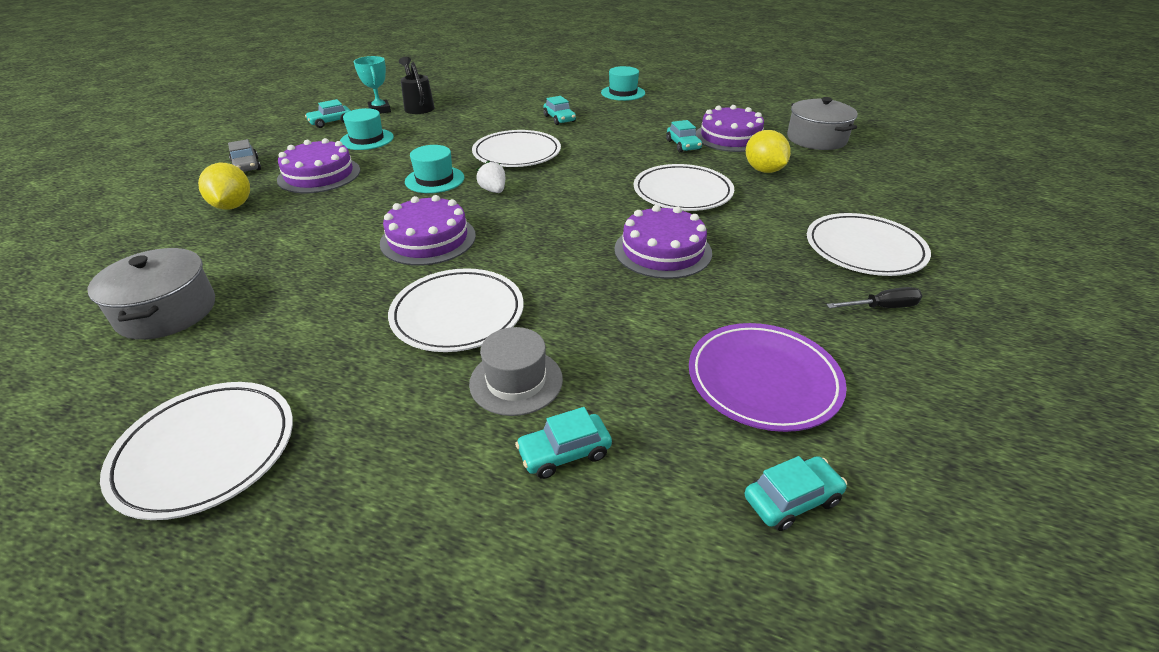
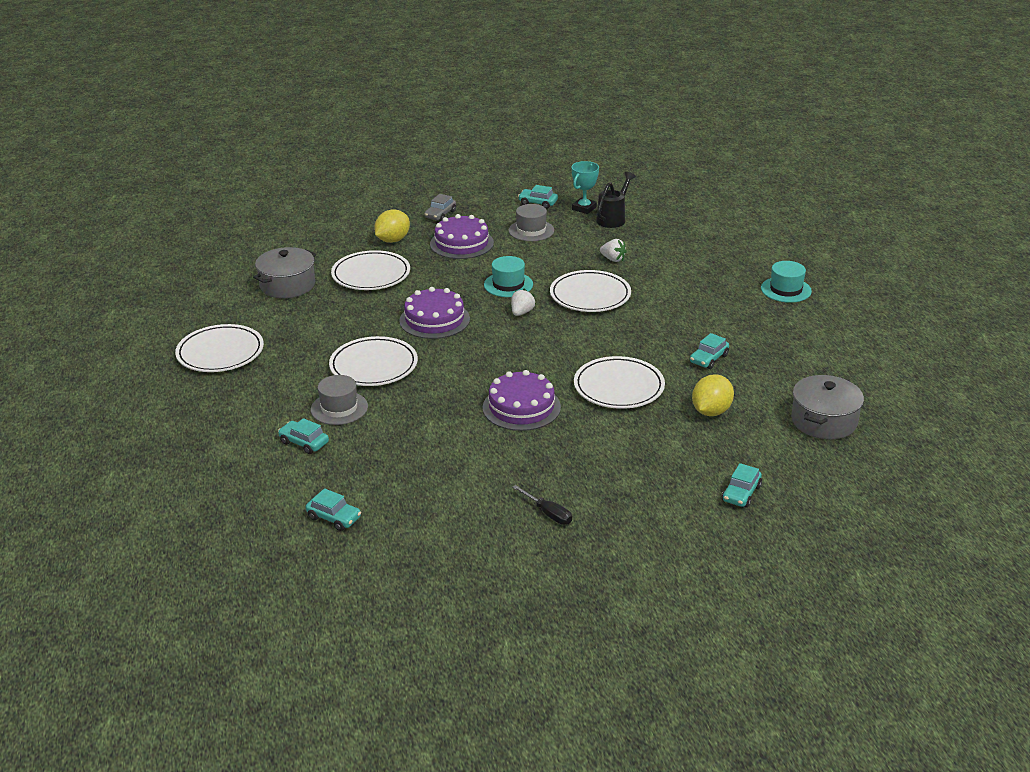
camera: 55 degrees right, 5 degrees down
(367, 139) = (531, 230): turquoise hat -> grey hat
(478, 127) = (613, 259): none -> white strawberry
(559, 119) = (679, 285): turquoise car -> turquoise car (741, 493)
(730, 137) = (761, 375): purple cake -> none
(763, 380) = (419, 485): purple plate -> none
(864, 249) = (626, 490): white plate -> white plate (371, 274)

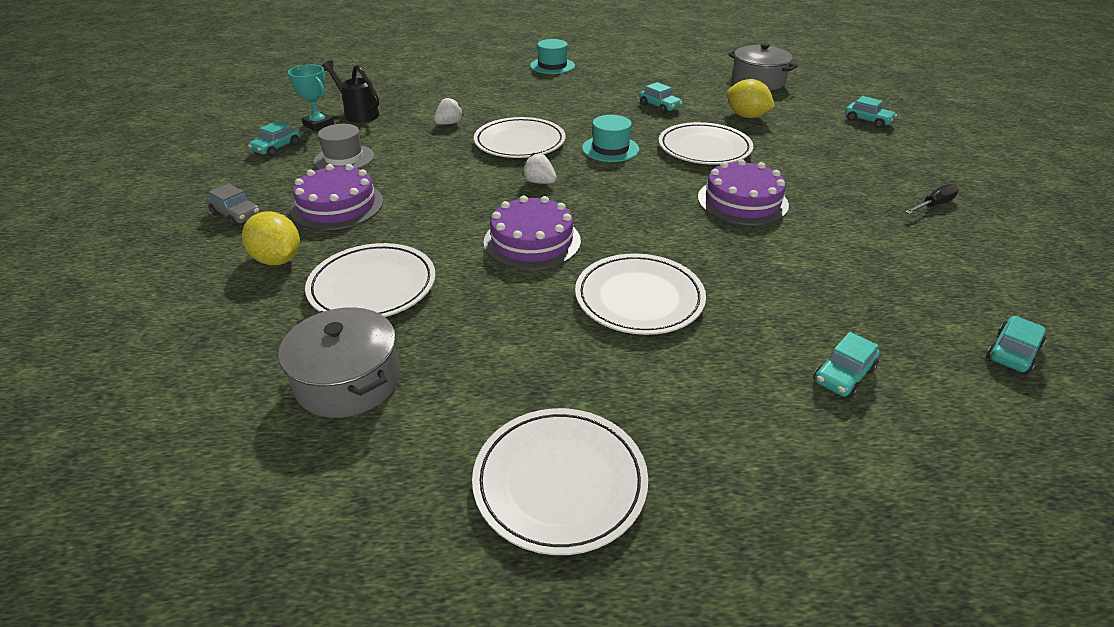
camera: 80 degrees left, 5 degrees up
(339, 408) = (749, 336): grey hat -> none
(508, 285) = (469, 184): turquoise hat -> turquoise hat (610, 149)

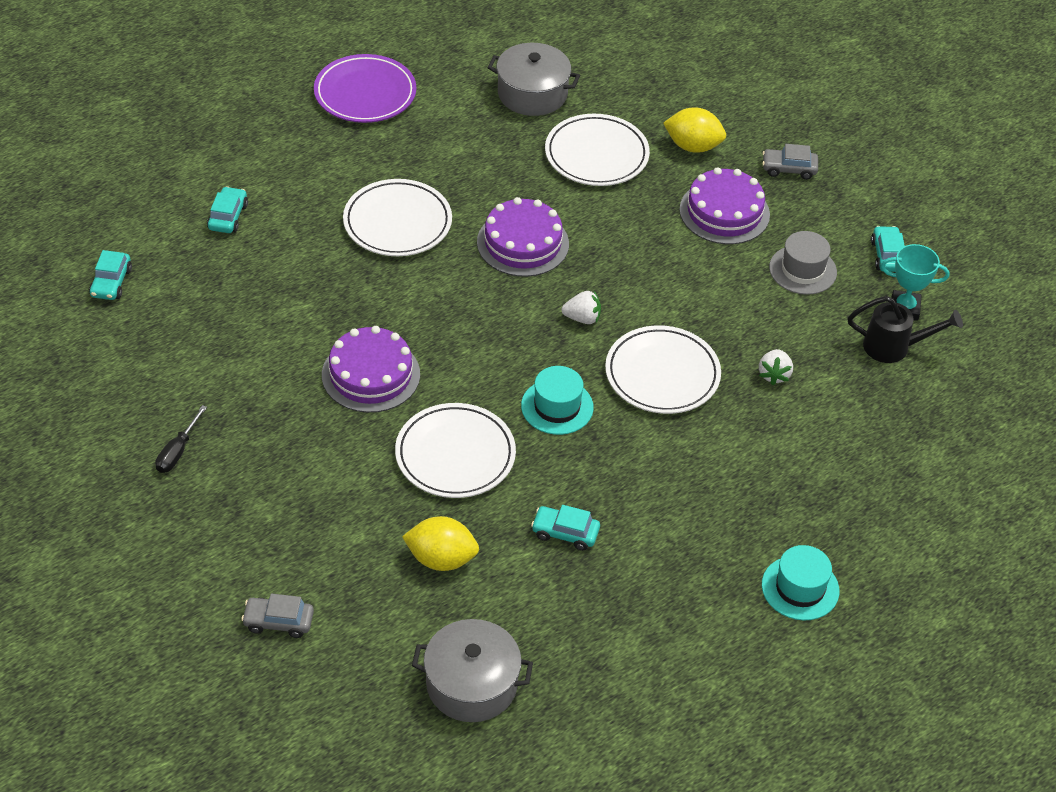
camera: 145 degrees right, 10 degrees up
(560, 482) = (365, 93): white plate -> purple plate
(867, 121) = (278, 622): turquoise car -> grey car

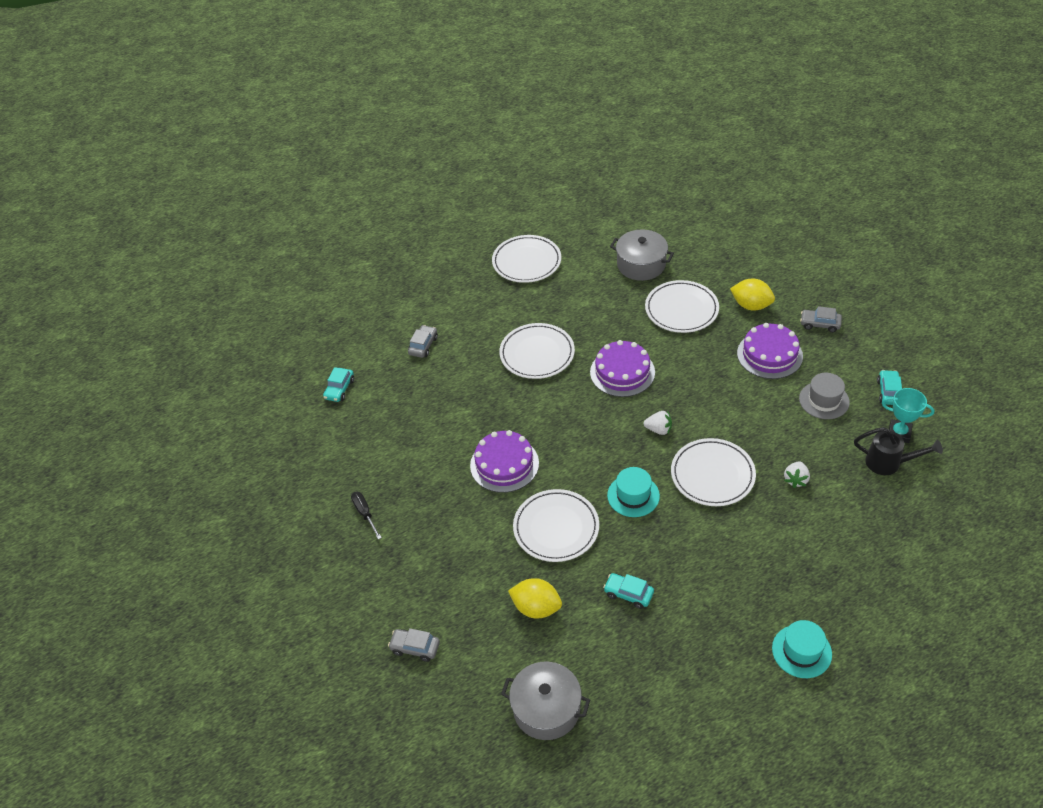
camera: 15 degrees right, 0 degrees up
(177, 451) = (365, 513): black screwdriver -> black screwdriver turned 120 degrees clockwise
(228, 217) = (423, 345): turquoise car -> grey car
(365, 93) = (526, 262): purple plate -> white plate

